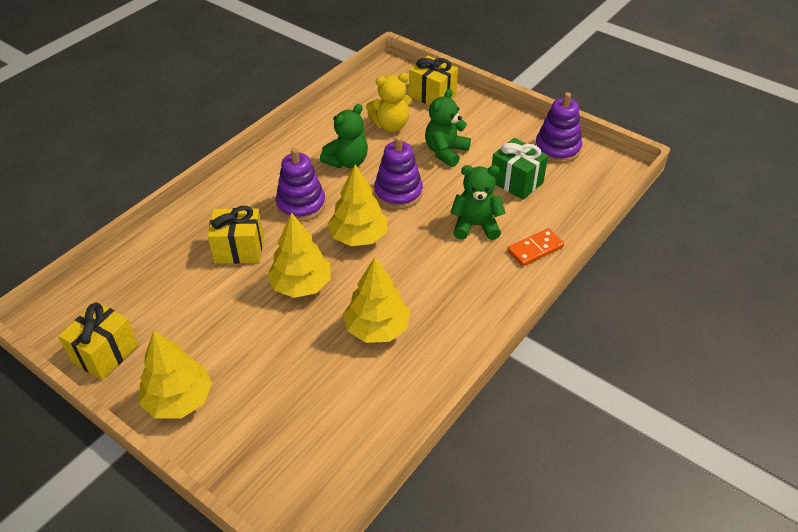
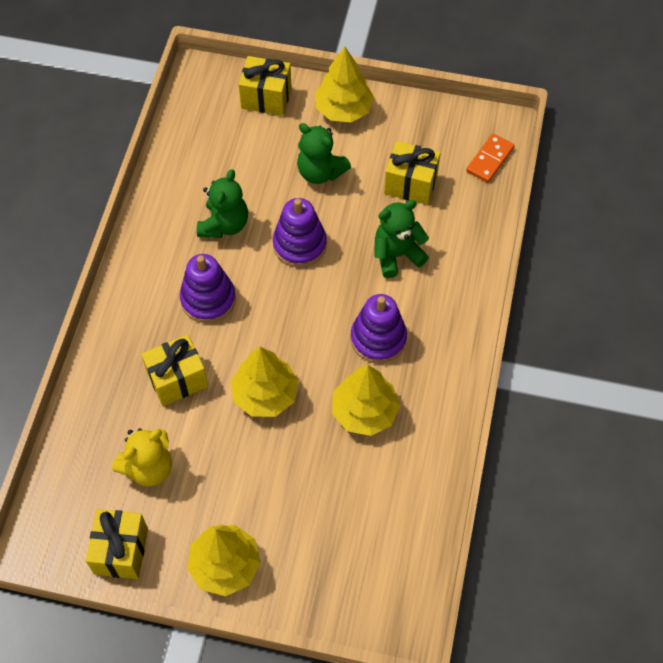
camera: 25 degrees left, 15 degrees up
(358, 237) = (289, 315): yellow tree -> yellow tree (343, 109)
(391, 125) = (243, 157): yellow teddy bear -> yellow teddy bear (149, 467)
(445, 152) = (320, 172): green teddy bear -> green teddy bear turned 60 degrees counterclockwise
(516, 182) = (410, 184): green gift -> yellow gift
(535, 249) = (466, 260): orange domino -> orange domino (489, 159)
(557, 149) = (431, 124): purple stacking toy -> purple stacking toy (378, 339)

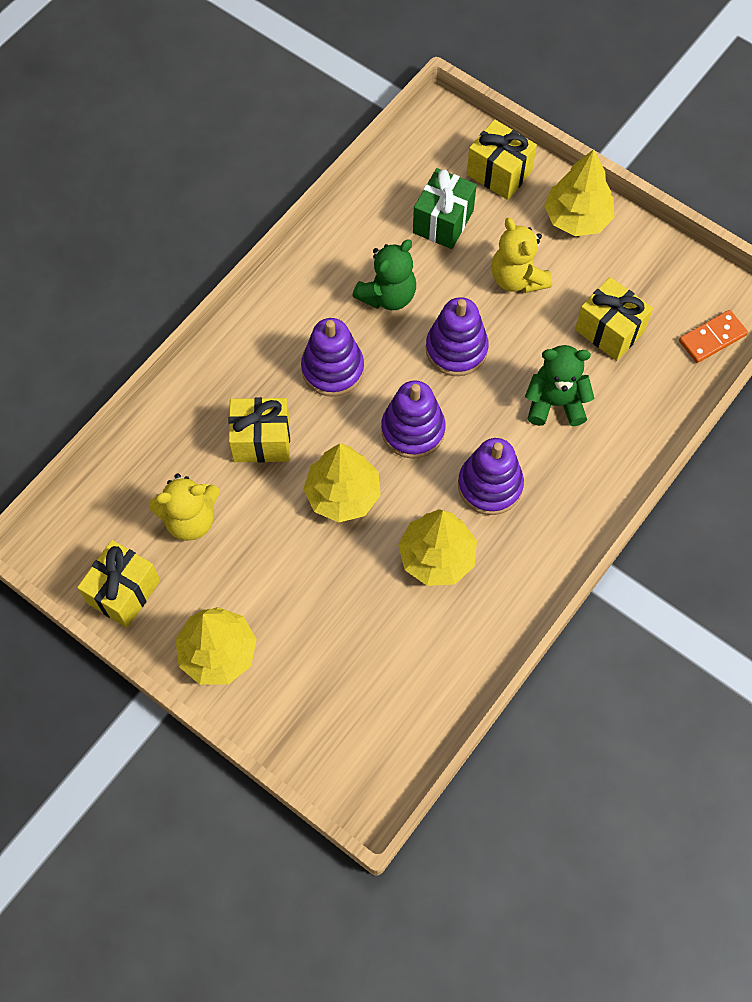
camera: 25 degrees right, 5 degrees up
(240, 151) = (443, 222): none -> green gift
(296, 321) = (413, 430): none -> purple stacking toy
(320, 172) = (517, 278): green teddy bear -> yellow teddy bear

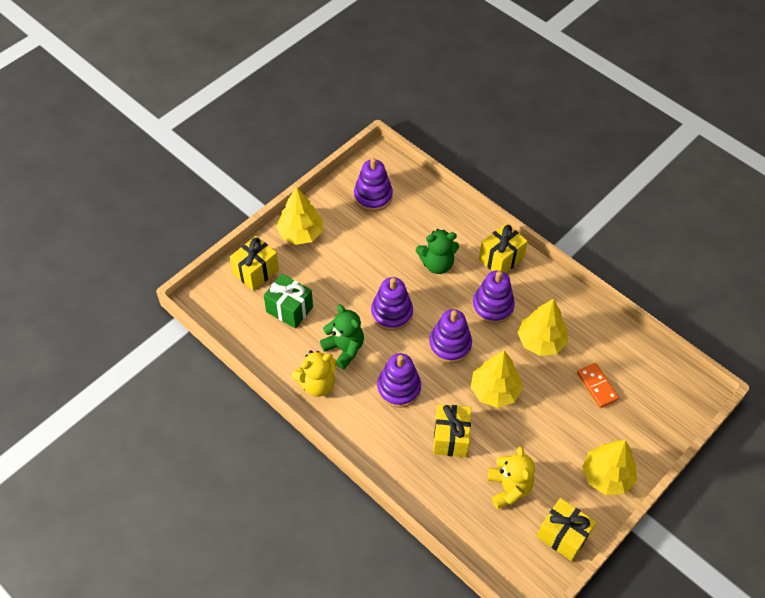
camera: 85 degrees left, 10 degrees down
(517, 278) = (342, 272): yellow teddy bear -> yellow teddy bear (317, 384)
(555, 403) = (437, 264): green teddy bear -> green teddy bear turned 105 degrees counterclockwise
(609, 331) = (388, 228): yellow gift -> yellow gift (501, 259)
(667, 304) = (373, 196): none -> purple stacking toy
(712, 338) = (399, 178): orange domino -> orange domino (597, 386)

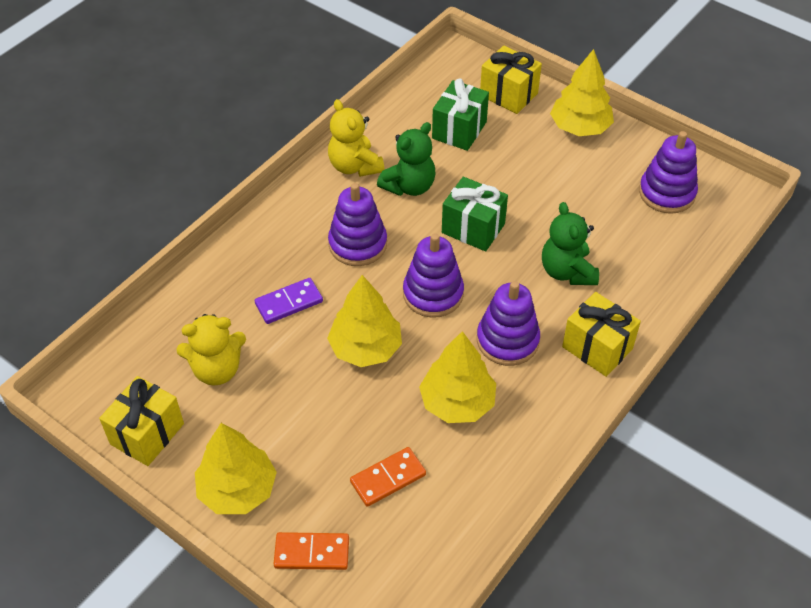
camera: 85 degrees right, 5 degrees down
(392, 313) = (473, 228): purple stacking toy -> green gift
(450, 438) = (289, 302): yellow gift -> purple domino
(650, 433) = (312, 552): none -> orange domino

